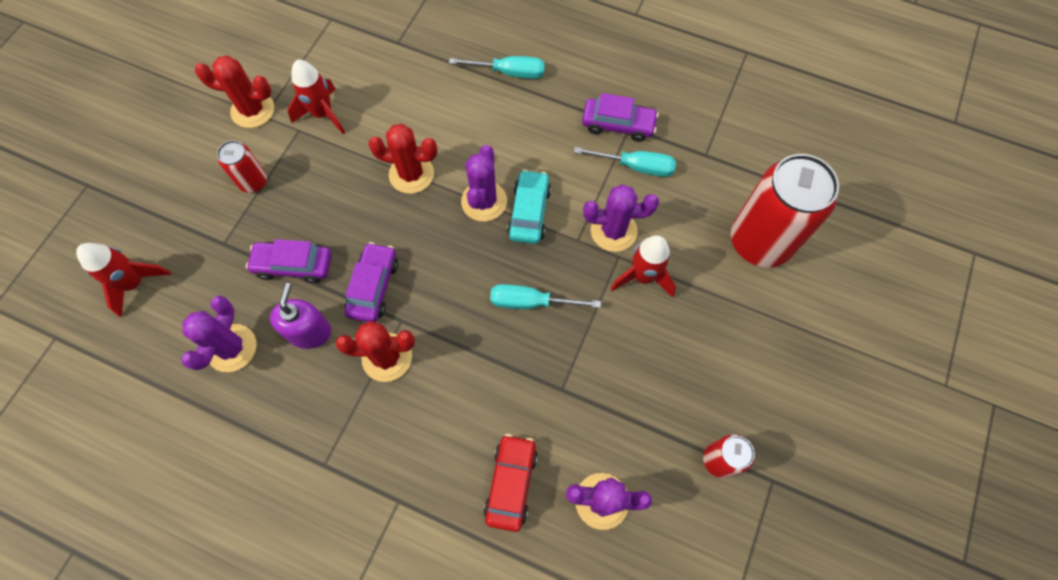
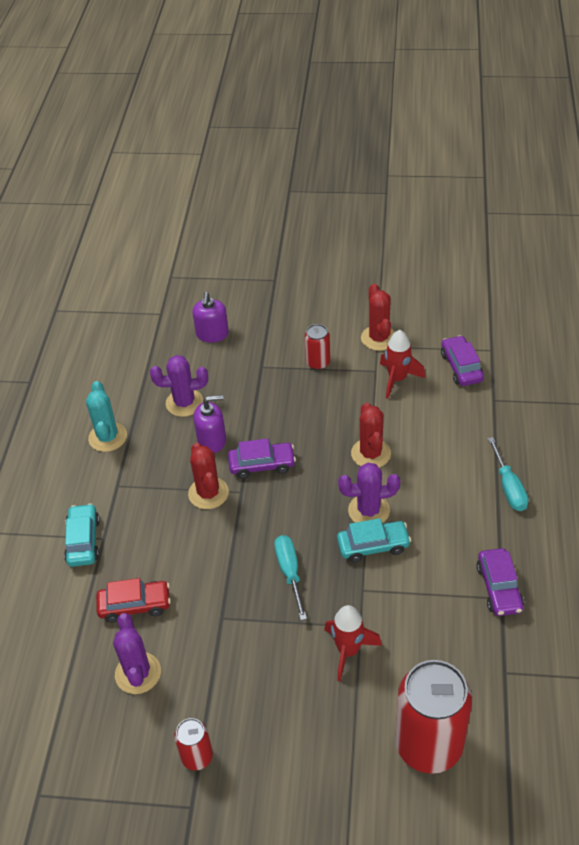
camera: 75 degrees right, 20 degrees down
(134, 283) = (212, 334): red rocket -> purple soap dispenser
(237, 459) = (107, 437): none -> turquoise cactus
(293, 265) = (260, 412): purple car -> purple car (461, 367)
(392, 528) = (83, 541): none -> turquoise car
(613, 231) = (384, 615): purple cactus -> none
(636, 166) = (460, 615): turquoise screwdriver -> none

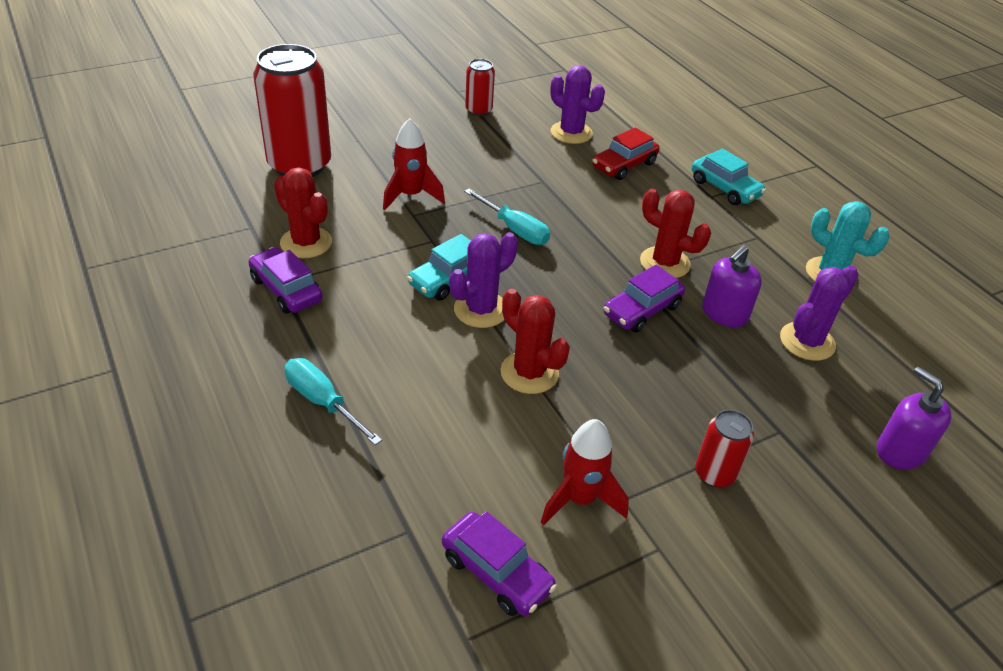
camera: 140 degrees right, 5 degrees down
(379, 338) = (670, 567): red cactus -> red cactus (306, 243)

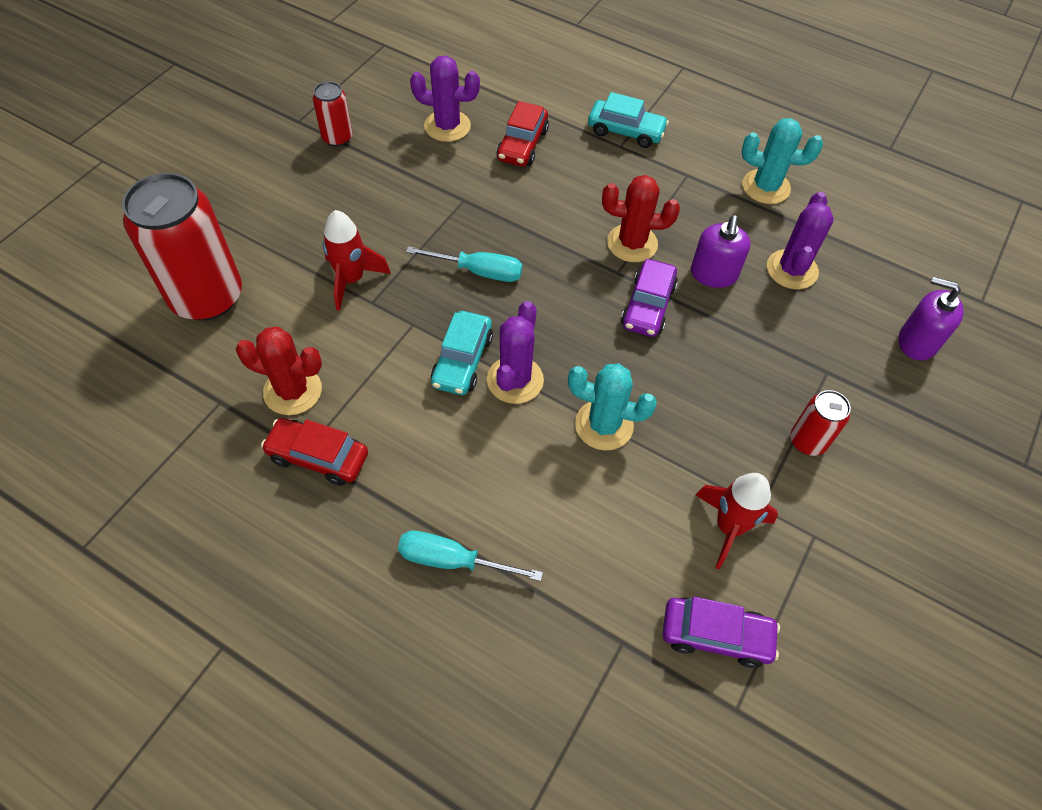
camera: 30 degrees left, 15 degrees up
(286, 290) = (318, 457): purple car -> red car
(529, 373) = (604, 425): red cactus -> turquoise cactus

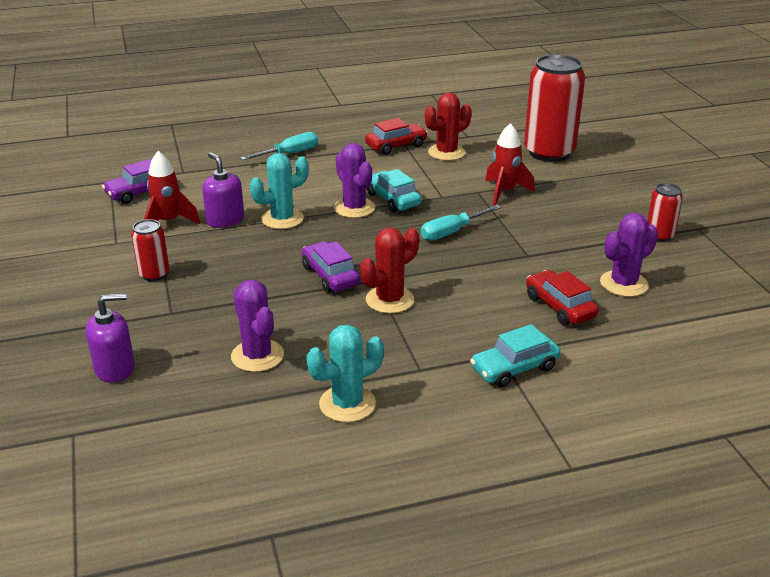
camera: 135 degrees right, 25 degrees down
(713, 274) = (311, 317): purple soap dispenser -> purple soap dispenser (225, 220)

